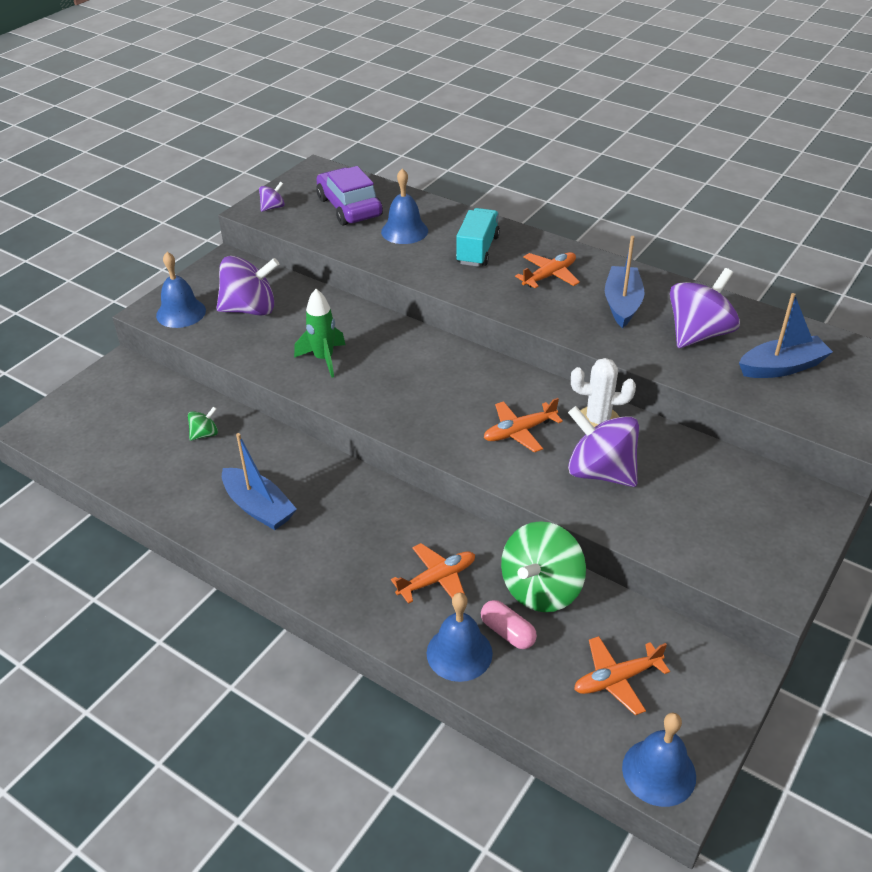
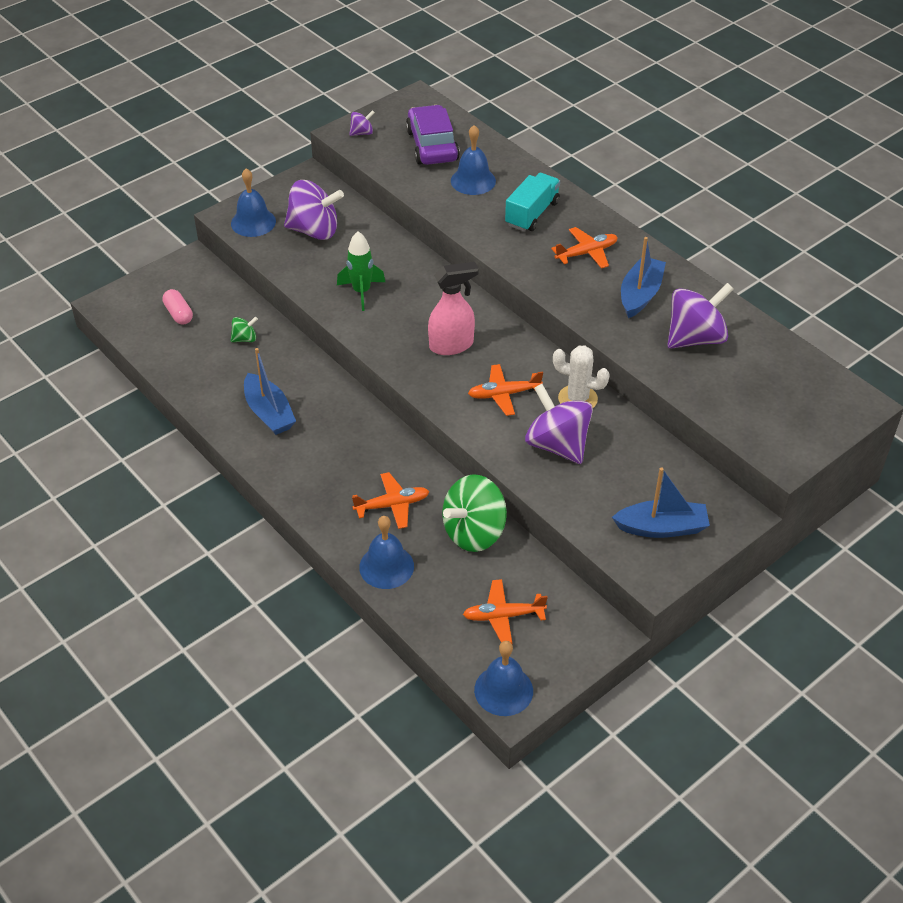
camera: 15 degrees right, 5 degrees up
(442, 393) = (452, 345): none -> pink spray bottle
(507, 632) = (431, 560): pink capsule -> pink capsule (178, 314)
(782, 367) = (754, 385): blue boat -> blue boat (662, 527)

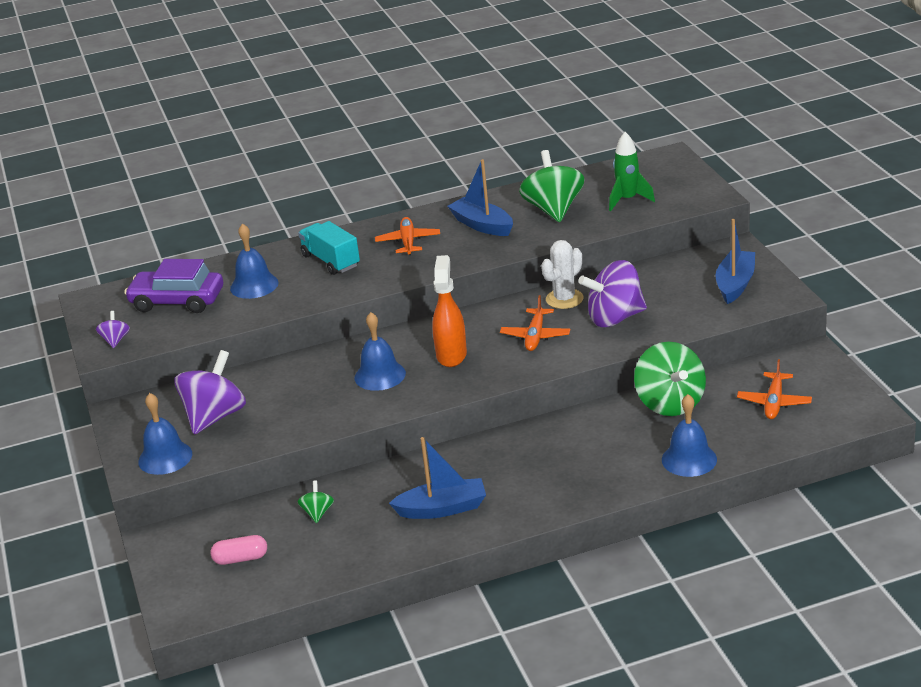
camera: 65 degrees left, 15 degrees down
(361, 292) = (336, 398): green rocket -> green rocket (627, 200)
(392, 505) = (613, 445): orange plane -> none
(452, 345) = (451, 355): pink spray bottle -> orange spray bottle
(503, 690) = (855, 415): blue bell -> blue bell (380, 375)
(695, 338) = (553, 210): purple spinning top -> green spinning top

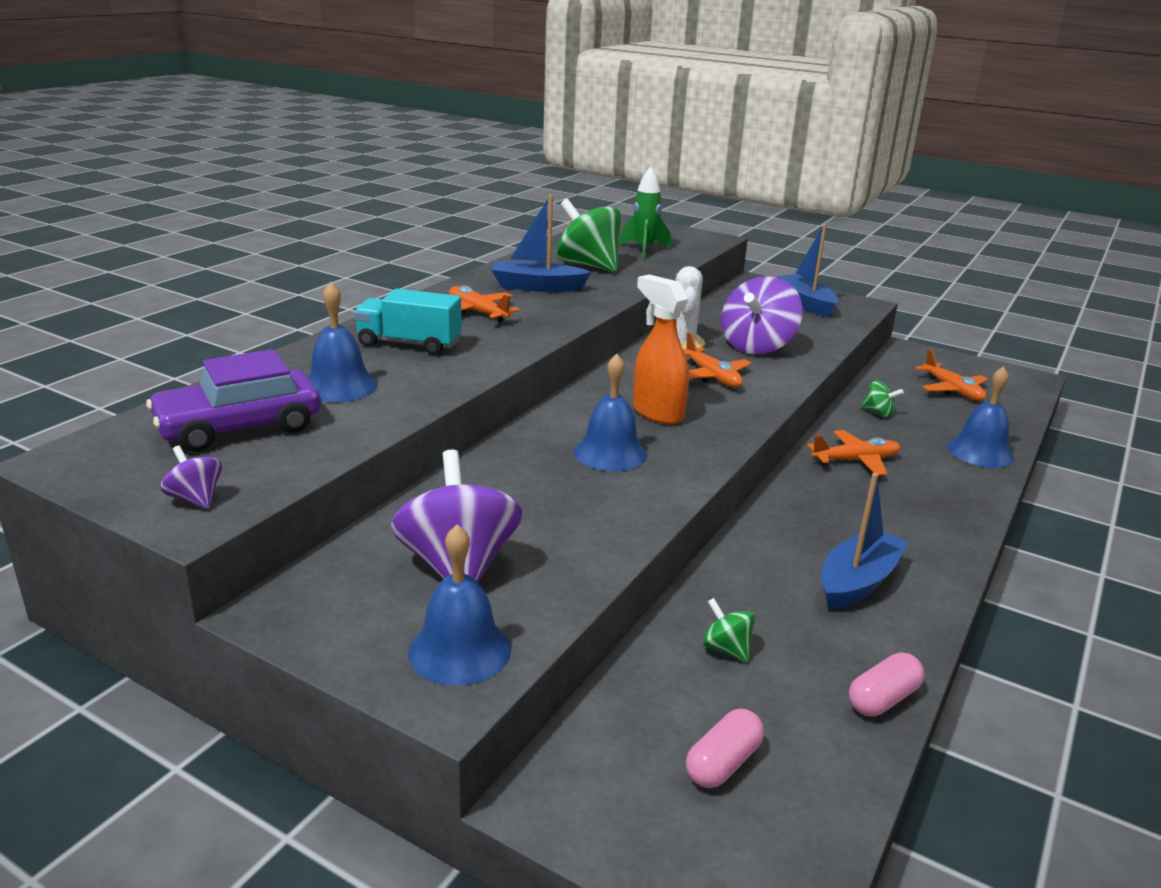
camera: 45 degrees left, 5 degrees down
(352, 567) = (883, 699): none -> pink capsule
(582, 434) = (856, 460): none -> orange plane
(670, 403) = (878, 413): green spinning top -> green spinning top, size x0.46

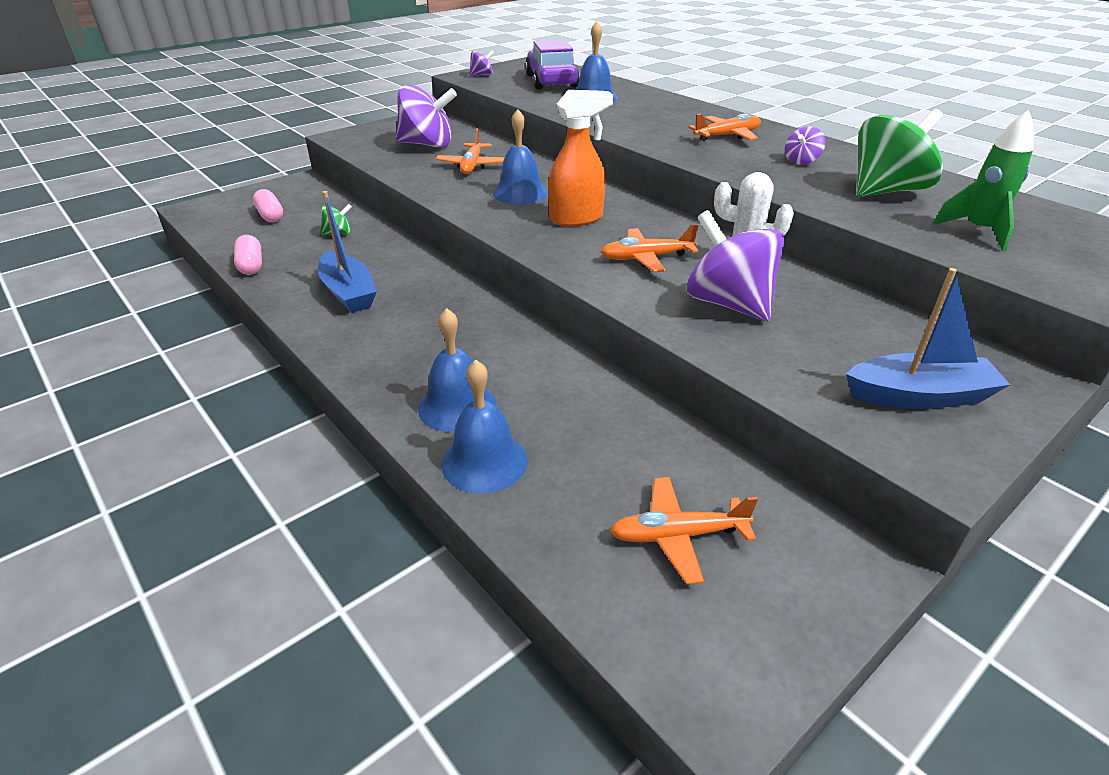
camera: 110 degrees right, 10 degrees up
(409, 344) = (659, 114): turquoise truck -> none
(459, 650) = (364, 140): blue bell -> blue bell (457, 406)
(537, 287) = (801, 161): blue boat -> purple spinning top
(856, 460) = (514, 356): orange plane -> orange plane (472, 166)
(878, 413) = (617, 417): green spinning top -> none

